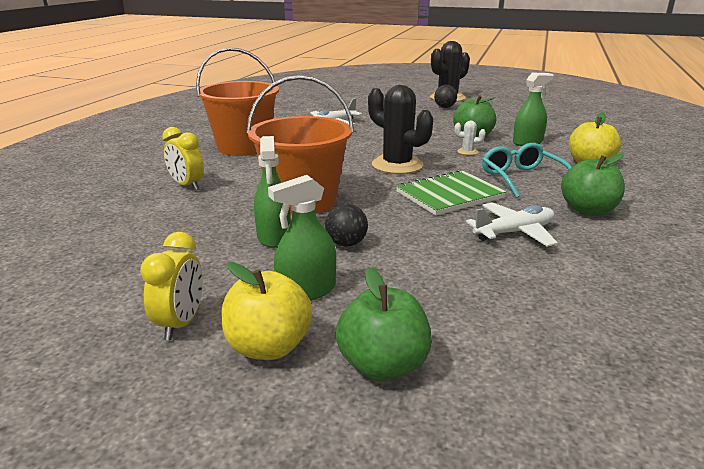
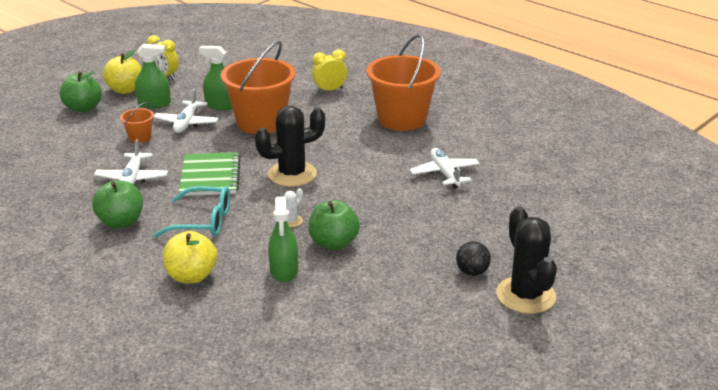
camera: 115 degrees right, 5 degrees up
(307, 291) = (154, 104): green spray bottle -> green spray bottle turned 90 degrees clockwise
(346, 244) = (186, 123): black ball -> white plane
(420, 263) = (140, 137): none -> orange bucket

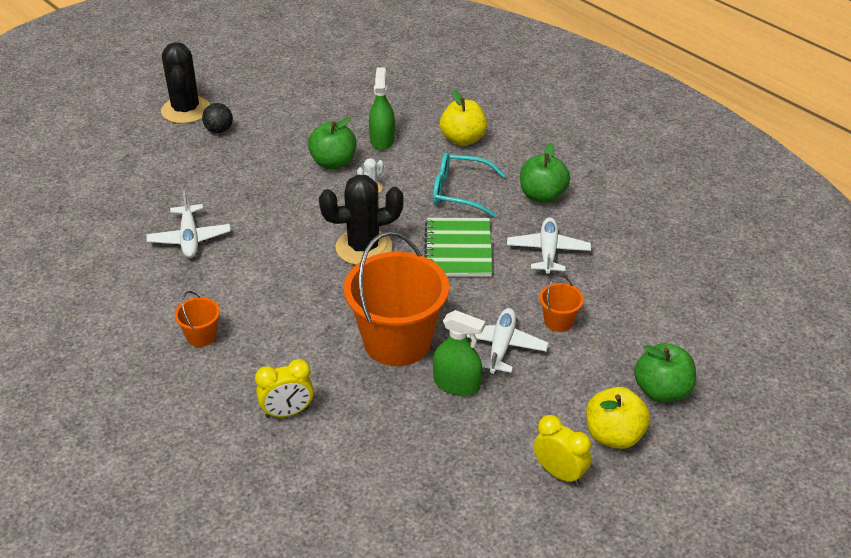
camera: 175 degrees left, 10 degrees up
(154, 104) = (557, 394): green spray bottle -> none
(402, 119) = (201, 336): orange bucket -> orange bucket, size x0.44

